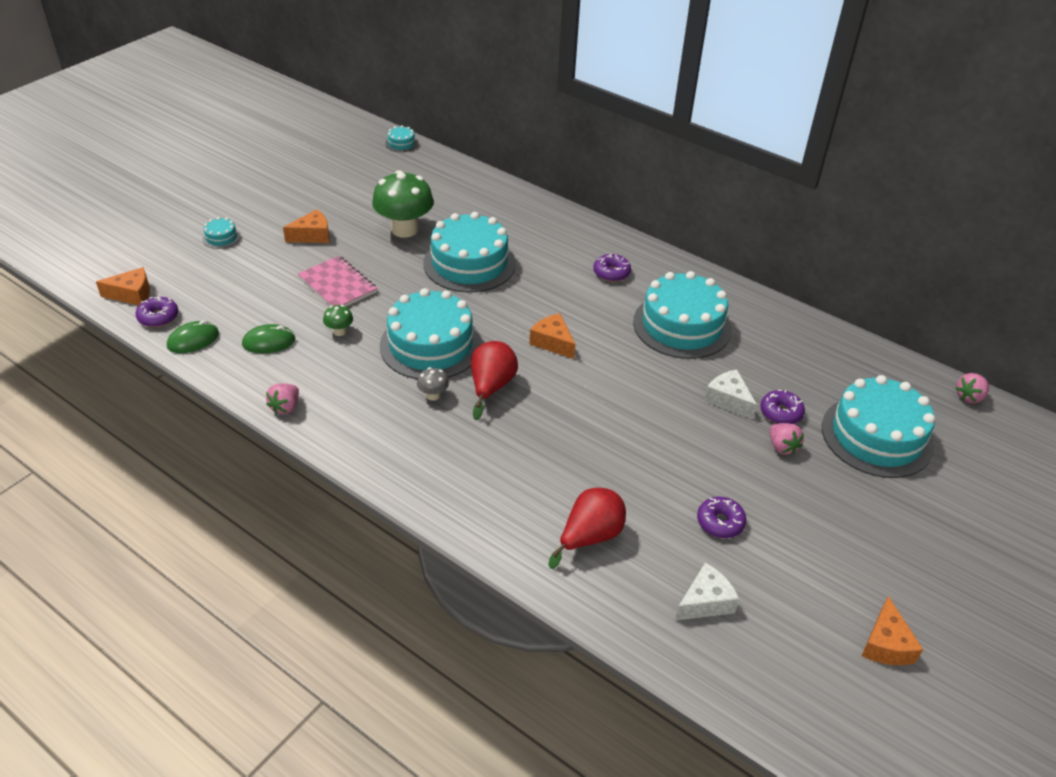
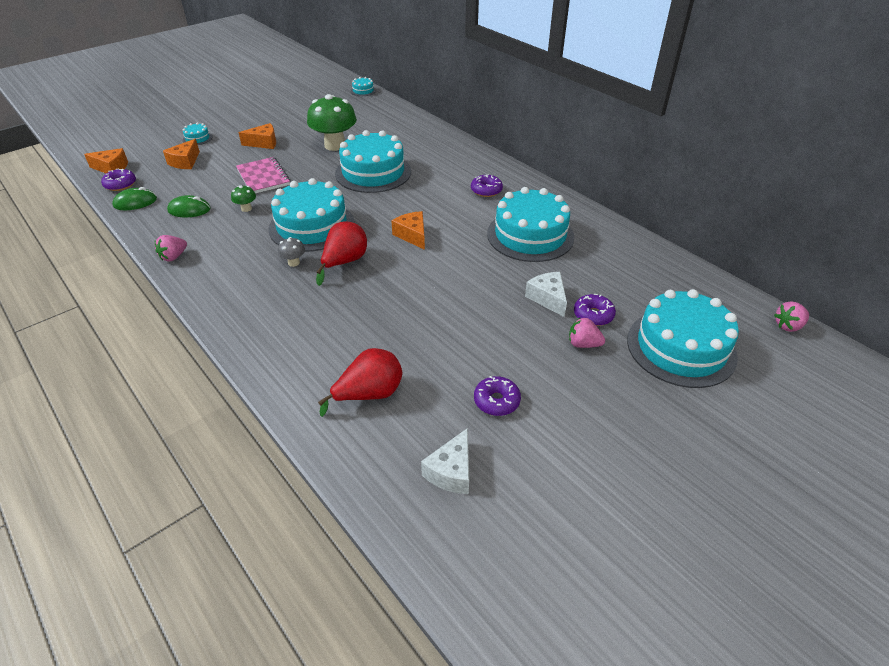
camera: 15 degrees right, 0 degrees up
(705, 602) = (451, 471): white cheese -> white cheese turned 135 degrees clockwise
(782, 447) = (583, 344): pink strawberry -> pink strawberry turned 120 degrees clockwise
(886, 644) = (622, 548): orange cheese -> orange cheese (185, 162)

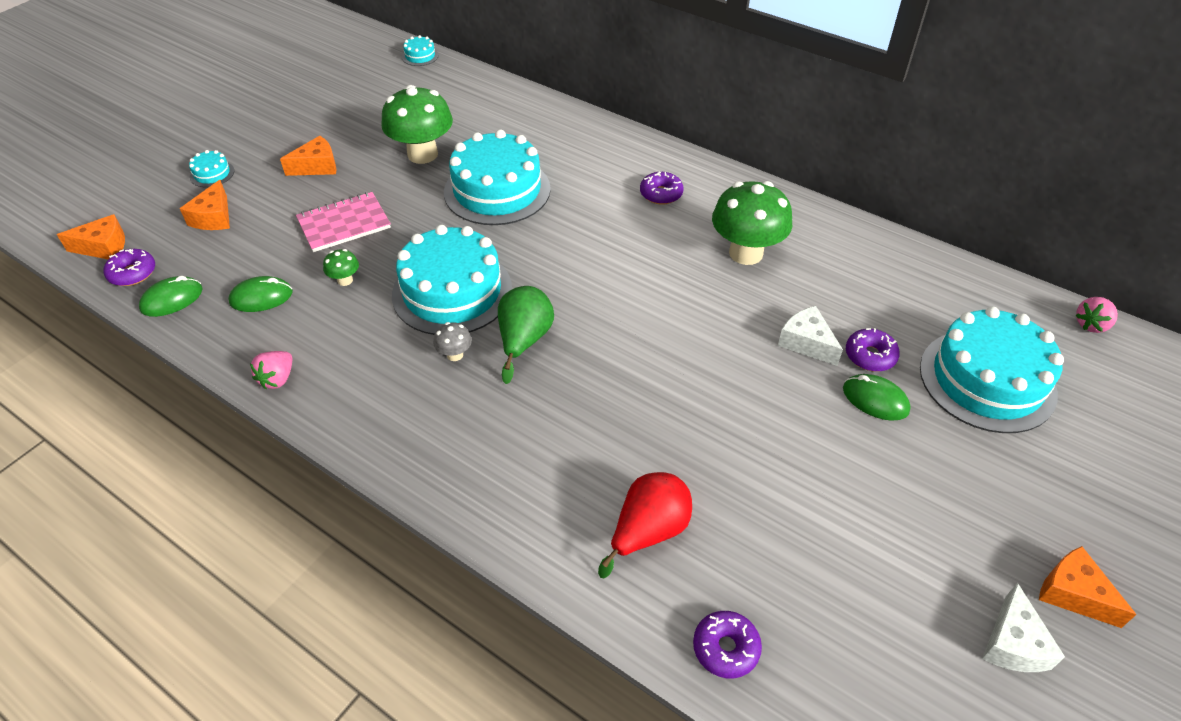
camera: 15 degrees left, 5 degrees up
(263, 177) = (344, 224): pink notebook -> pink notebook turned 75 degrees counterclockwise
(344, 262) = (524, 340): red pear -> green pear
(412, 235) = (595, 281): orange cheese -> orange cheese (1073, 593)
(451, 471) = (796, 614): white cheese -> white cheese (1013, 643)
(496, 401) = (807, 503): purple donut -> purple donut (725, 648)
(530, 235) = (746, 253): turquoise cake -> green mushroom
(583, 344) = (875, 400): pink strawberry -> green mouse

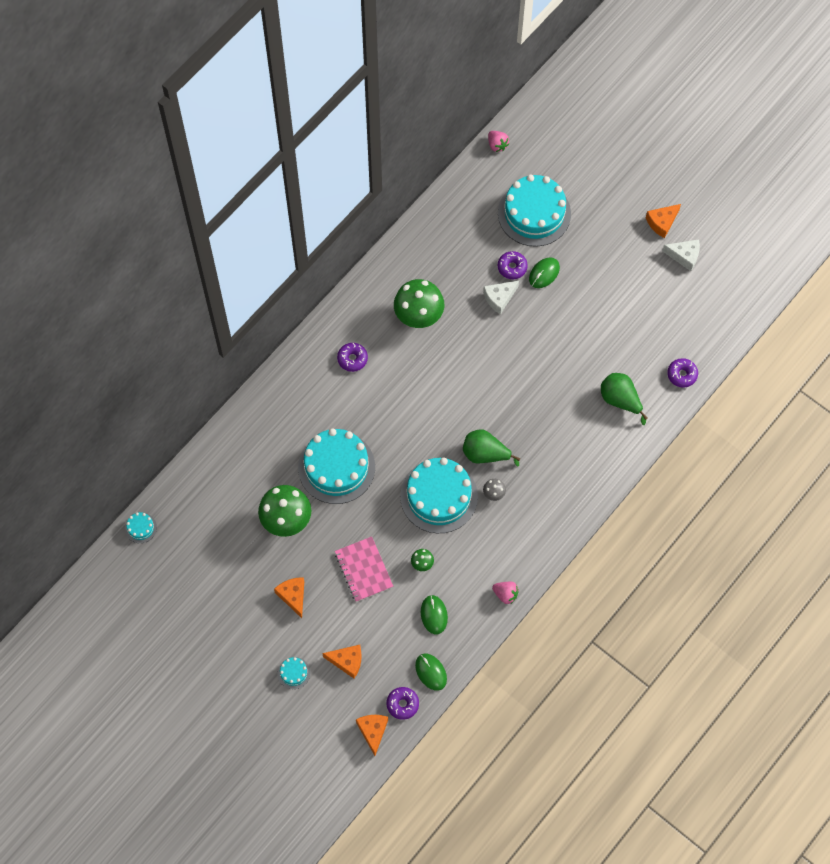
camera: 85 degrees left, 20 degrees up
(648, 531) = (620, 400): red pear -> green pear

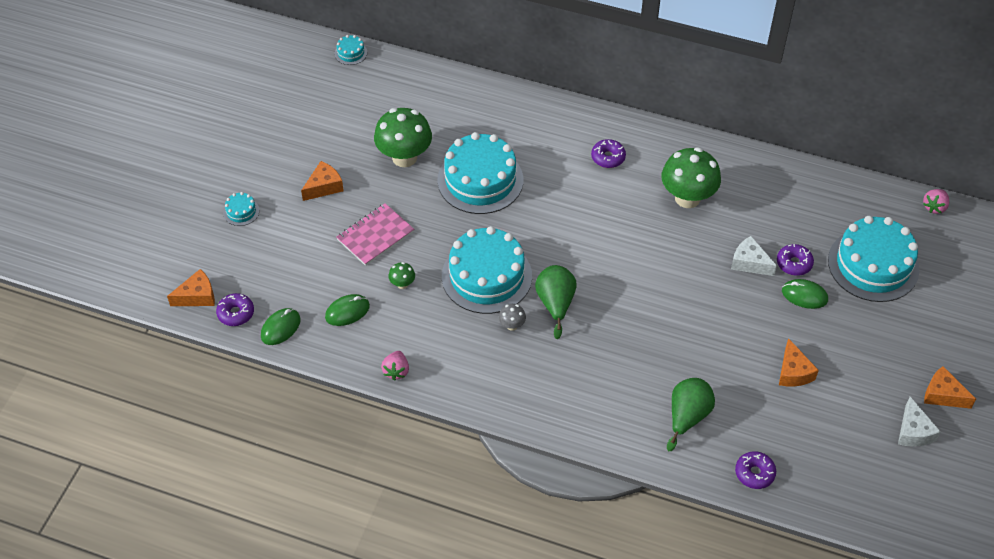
camera: 70 degrees right, 15 degrees down
(347, 661) = (268, 252): orange cheese -> orange cheese (793, 372)

